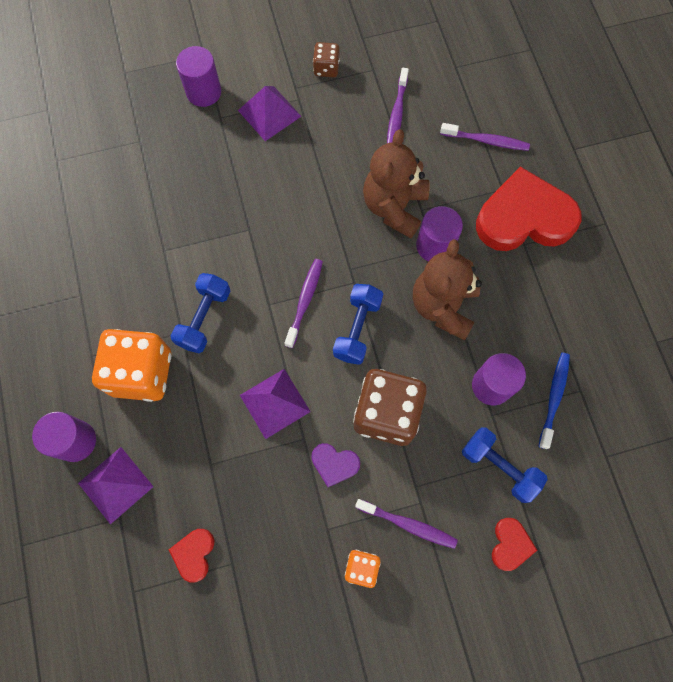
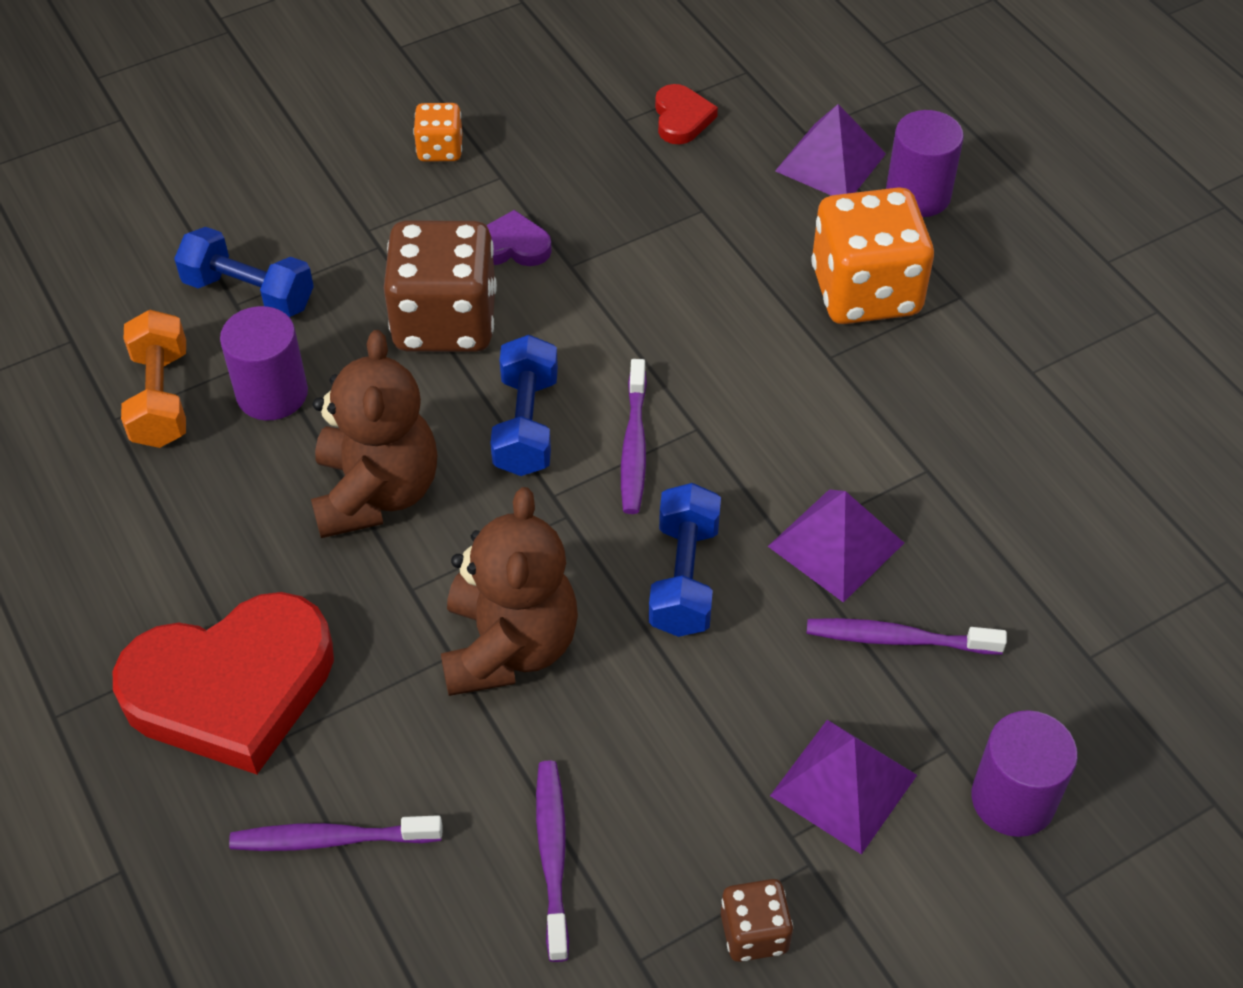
camera: 165 degrees right, 20 degrees down
(204, 318) = (800, 384): blue dumbbell -> blue dumbbell (684, 578)
(275, 403) = (632, 297): purple pyramid -> purple pyramid (836, 544)
(408, 524) = (382, 203): purple toothbrush -> purple toothbrush (898, 639)
(435, 245) = (411, 592): purple cylinder -> none
(510, 544) = (224, 211): red heart -> none
(554, 398) = (161, 398): blue toothbrush -> orange dumbbell

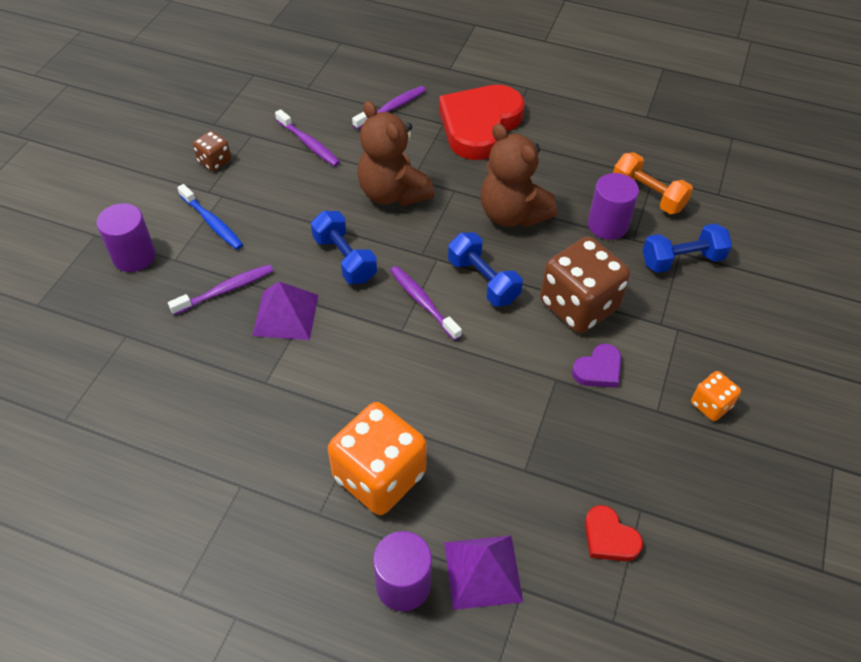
camera: 140 degrees right, 0 degrees up
(844, 785) = (212, 222): purple pyramid -> blue toothbrush

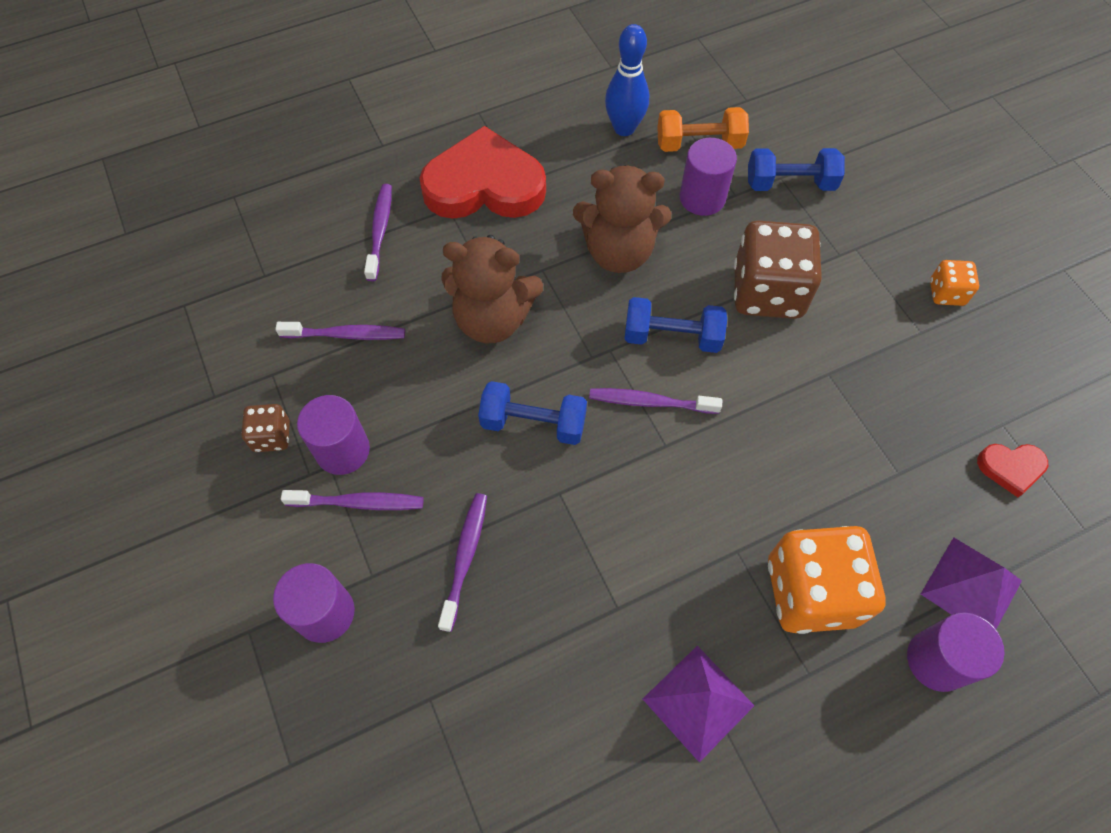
camera: 45 degrees left, 10 degrees up
(212, 222) = (358, 503): blue toothbrush -> purple toothbrush
(237, 193) = (342, 450): none -> purple cylinder
(286, 315) = (552, 527): purple pyramid -> purple pyramid (698, 702)
(479, 125) = (484, 185): red heart -> red heart turned 105 degrees clockwise
(598, 369) = (846, 336): purple heart -> none
(608, 154) = (624, 128): none -> blue bowling pin
(682, 260) = (790, 184): blue dumbbell -> blue dumbbell turned 60 degrees clockwise

